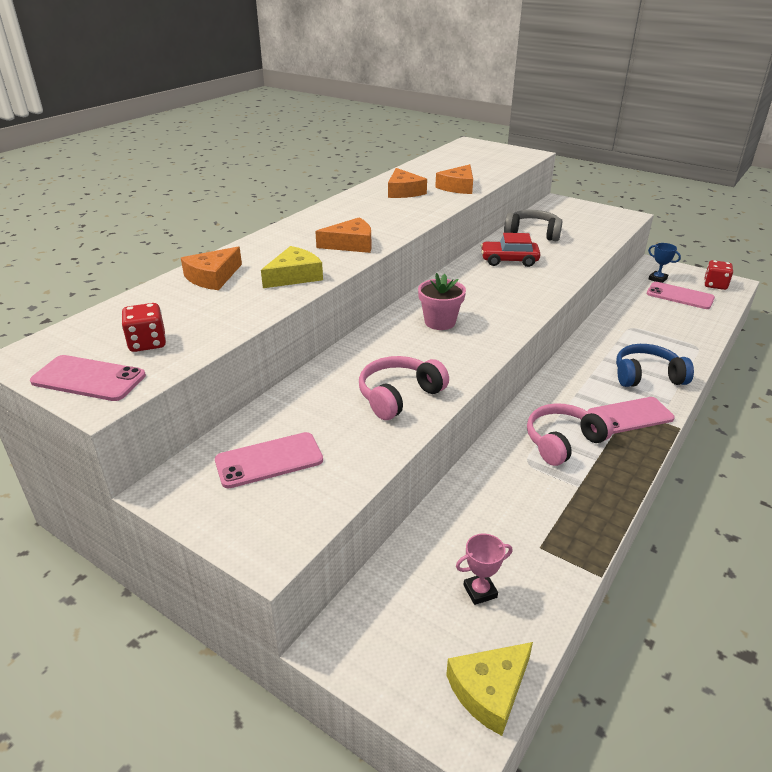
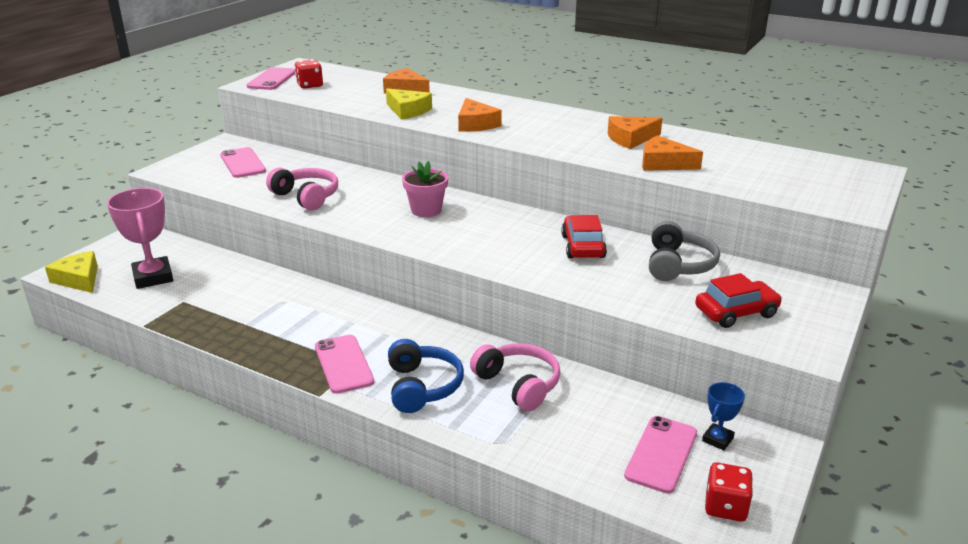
camera: 85 degrees right, 5 degrees down
(480, 591) = (153, 277): pink trophy -> pink trophy, size x1.95
(563, 442) = (307, 320): pink headphones -> pink headphones (518, 384)
(592, 226) = (736, 312): none -> red car

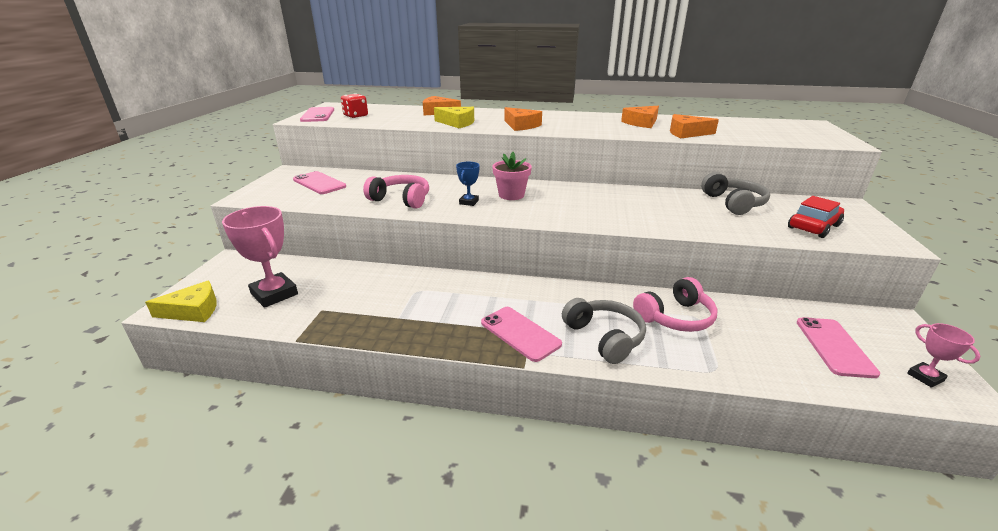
camera: 20 degrees left, 0 degrees up
(79, 279) = (193, 310): yellow cheese -> yellow cheese turned 135 degrees clockwise
(422, 387) = (604, 337): blue headphones -> grey headphones
(518, 384) = (675, 317): pink headphones -> pink headphones turned 120 degrees clockwise
(583, 246) = (656, 202): red car -> none
(717, 439) = (854, 325): blue trophy -> blue trophy (469, 202)
(725, 507) = (925, 377): red dice -> pink trophy

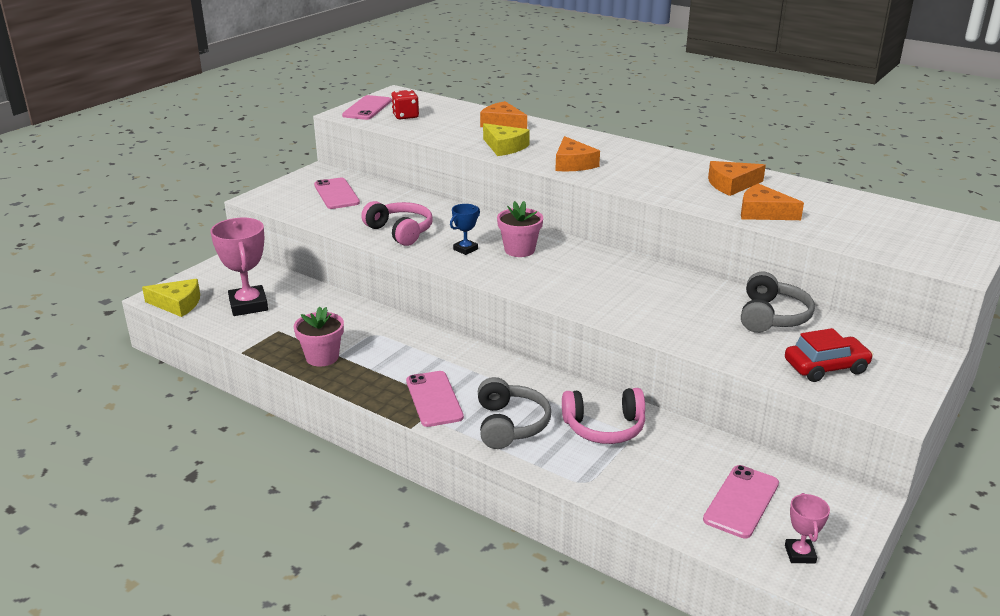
camera: 25 degrees right, 0 degrees up
(384, 323) = (322, 357): none -> pink flower pot

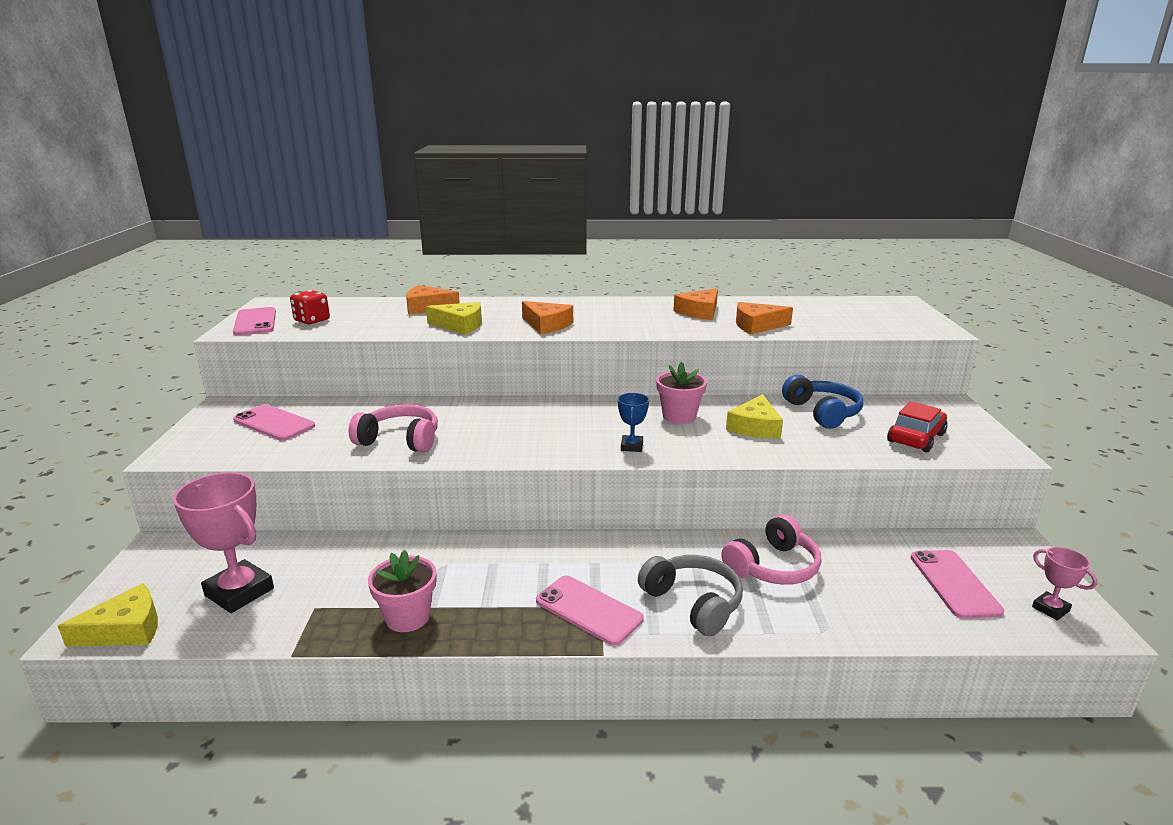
camera: 35 degrees left, 5 degrees down
(465, 249) = (493, 437): blue trophy -> blue trophy (631, 446)
(519, 250) = (547, 422): pink flower pot -> pink flower pot (679, 416)
(685, 308) = (755, 427): none -> yellow cheese
(772, 317) = (822, 412): grey headphones -> blue headphones

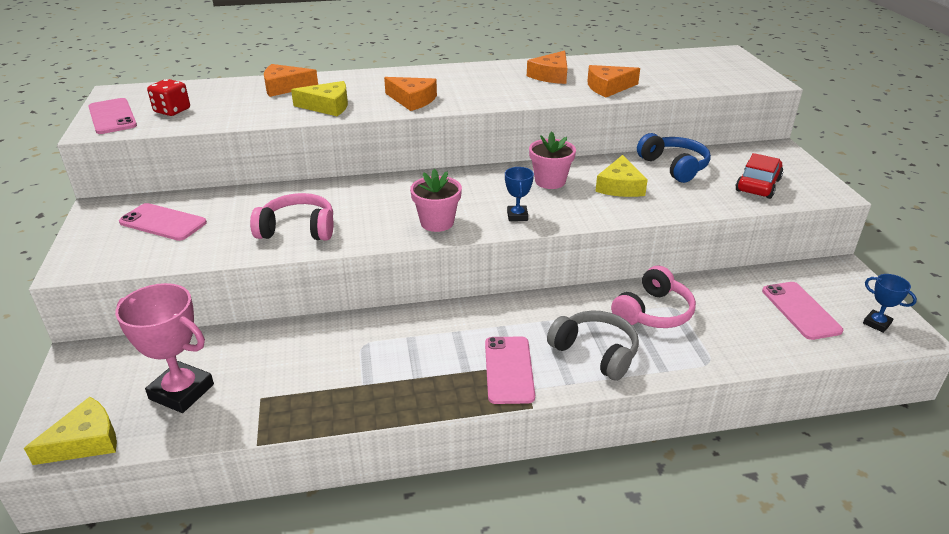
camera: 10 degrees left, 10 degrees up
(407, 617) = (350, 396): pink flower pot -> pink flower pot (437, 222)
(588, 610) = (508, 370): pink phone -> pink phone turned 60 degrees clockwise
(1050, 609) = (876, 323): pink trophy -> blue trophy

